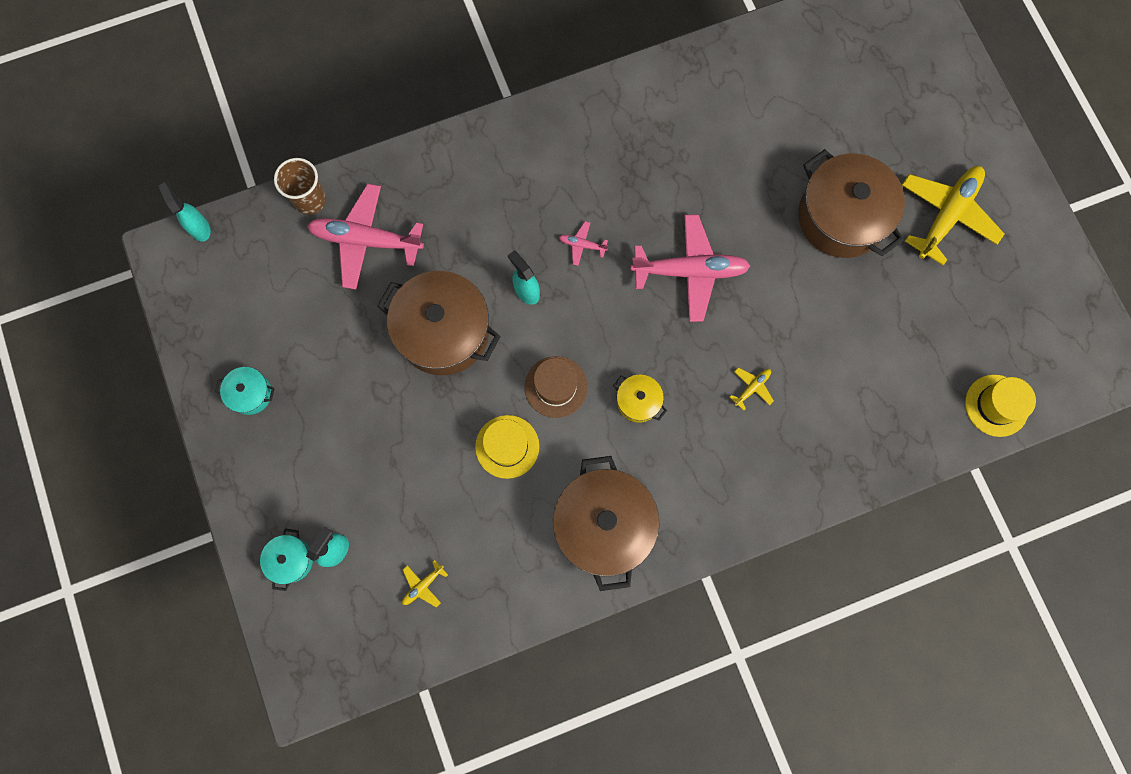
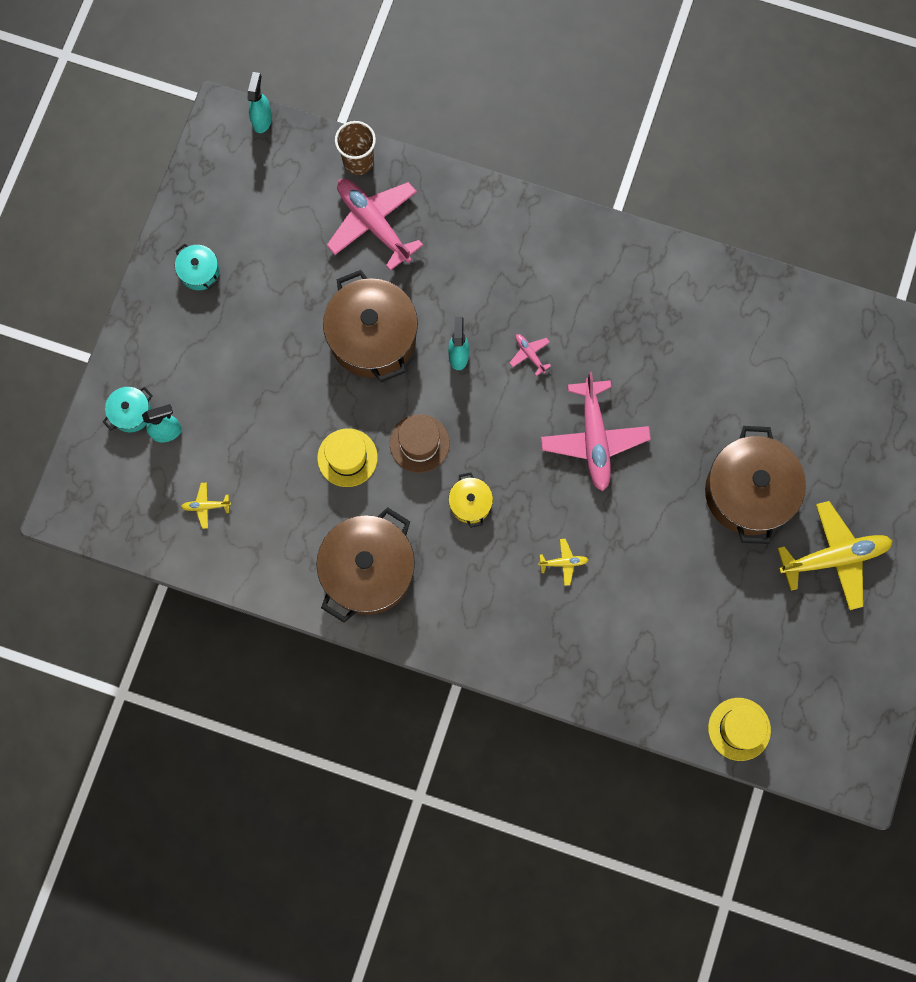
camera: 40 degrees right, 0 degrees up
(690, 271) = (594, 439): pink plane -> pink plane turned 45 degrees clockwise

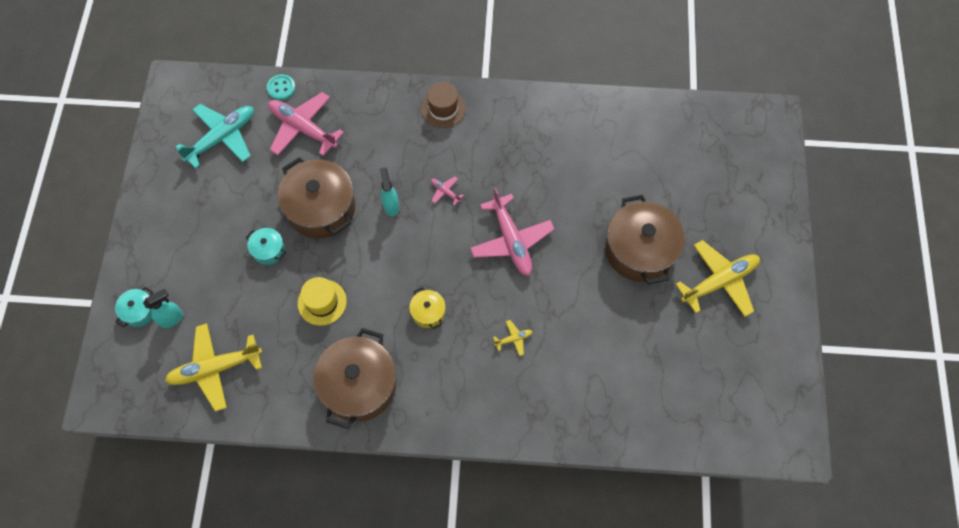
camera: 15 degrees left, 10 degrees down
(199, 272) = (174, 193): turquoise pot -> turquoise pot (268, 250)
(206, 506) = (215, 368): yellow plane -> yellow plane, size x2.34
(262, 120) = (202, 76): turquoise spray bottle -> none
(271, 211) = (222, 137): none -> turquoise plane
(358, 161) = (281, 88): brown cup -> turquoise button
(419, 443) = (376, 277): brown hat -> brown hat (443, 108)
(739, 729) = (689, 432): yellow hat -> none

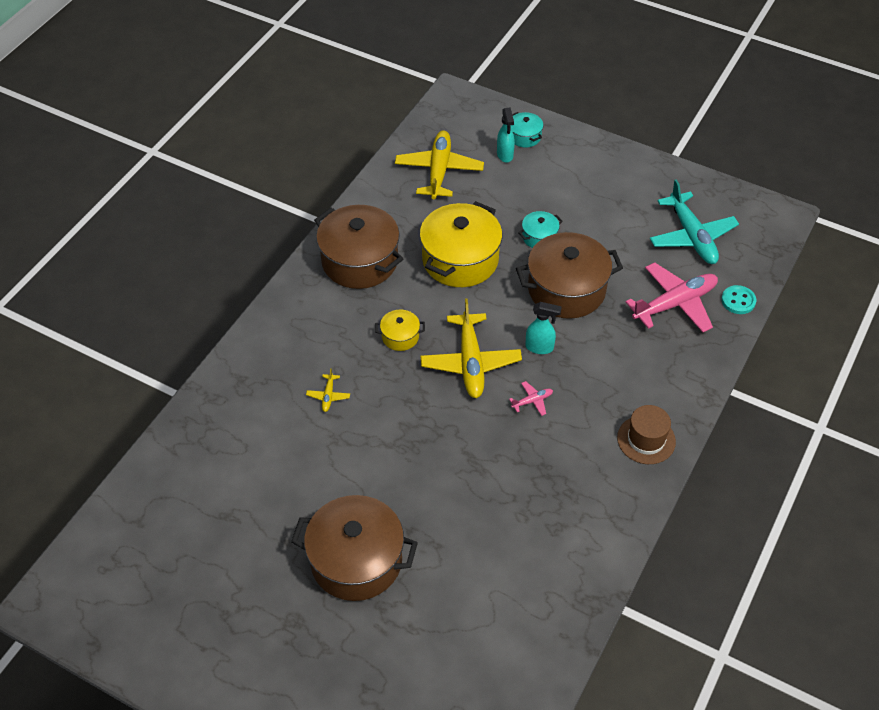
camera: 115 degrees right, 15 degrees down
(322, 302) = (460, 260): yellow hat -> yellow pot
(511, 241) = (439, 438): pink plane -> none
(719, 281) = (268, 627): yellow plane -> yellow plane (470, 363)

